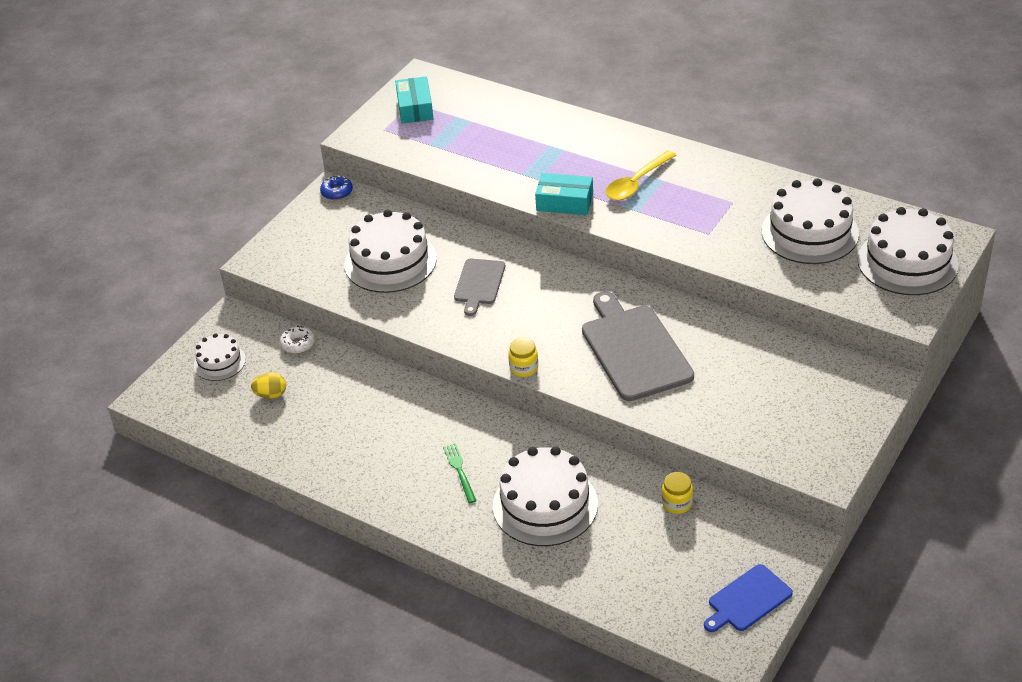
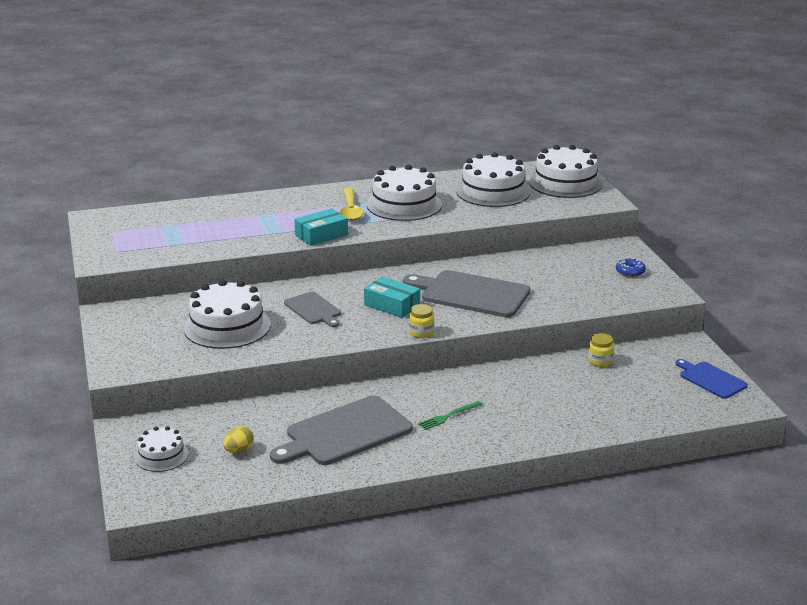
camera: 50 degrees left, 15 degrees down
(298, 344) = (209, 415): white donut -> none
(337, 192) = (113, 311): blue donut -> blue donut (630, 272)
(362, 431) = (345, 433): none -> grey cutting board
(415, 108) = (120, 233): turquoise box -> turquoise box (392, 305)
(459, 471) = (448, 416): green fork -> green fork turned 60 degrees counterclockwise
(545, 505) = (530, 402): white cake -> white cake (404, 205)
(747, 600) = (711, 379): blue cutting board -> blue cutting board turned 135 degrees clockwise

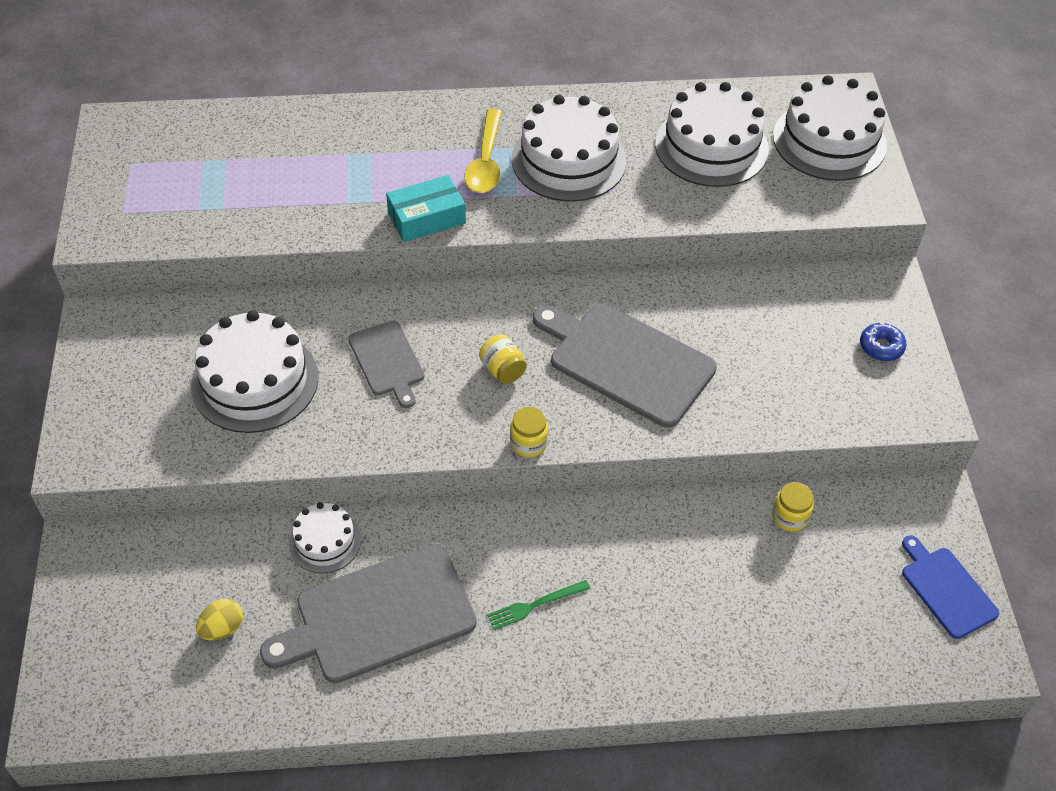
camera: 10 degrees right, 25 degrees up
(161, 455) = (115, 619): white cake -> white cake (325, 541)
(392, 305) = (503, 370): turquoise box -> yellow jar

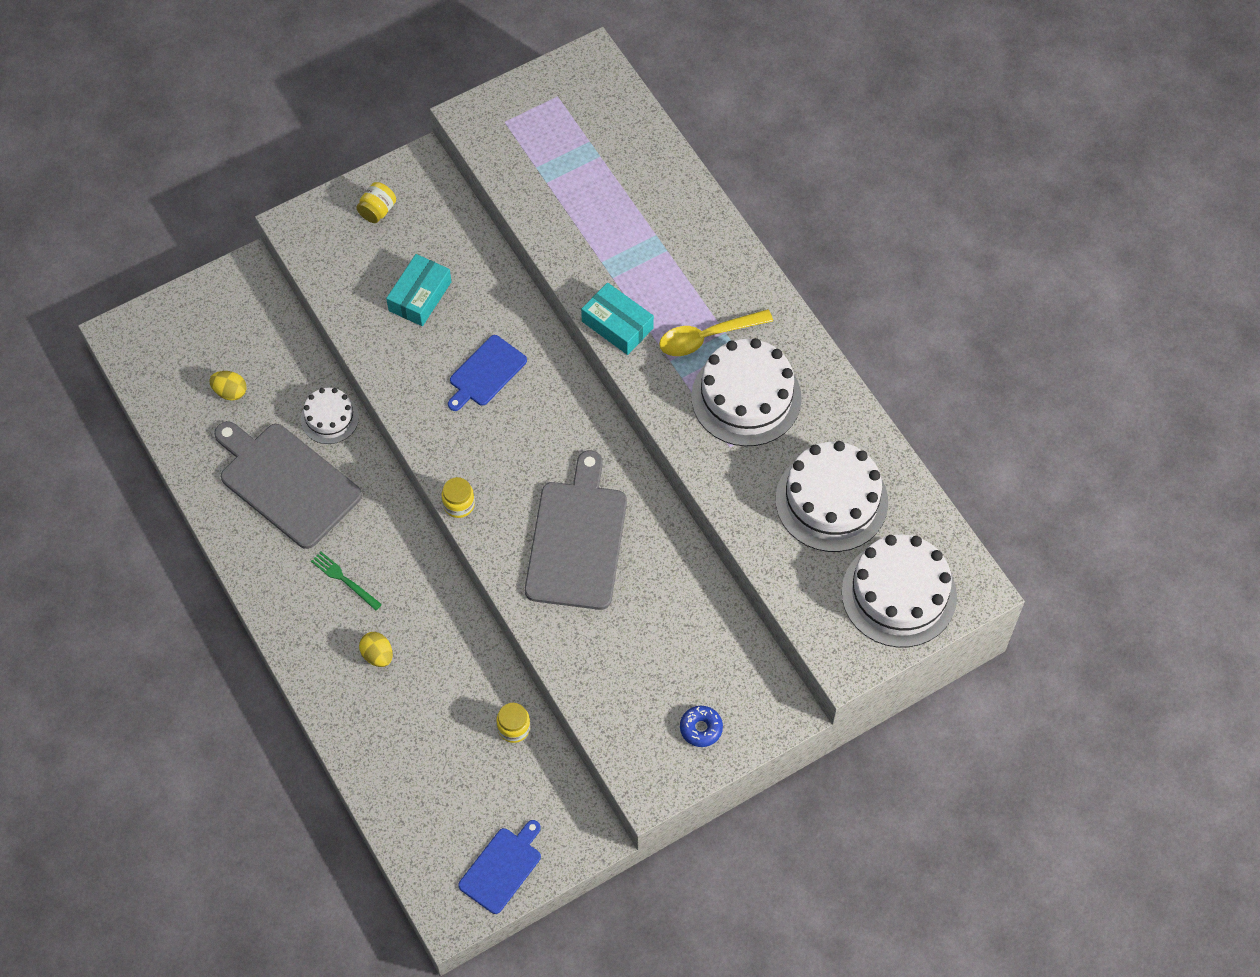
camera: 65 degrees right, 10 degrees up
(255, 381) = (420, 296): white cake -> turquoise box
(387, 361) = (486, 373): grey cutting board -> blue cutting board
(503, 370) = (520, 455): yellow jar -> yellow jar (377, 211)
(645, 608) = (377, 655): none -> yellow egg

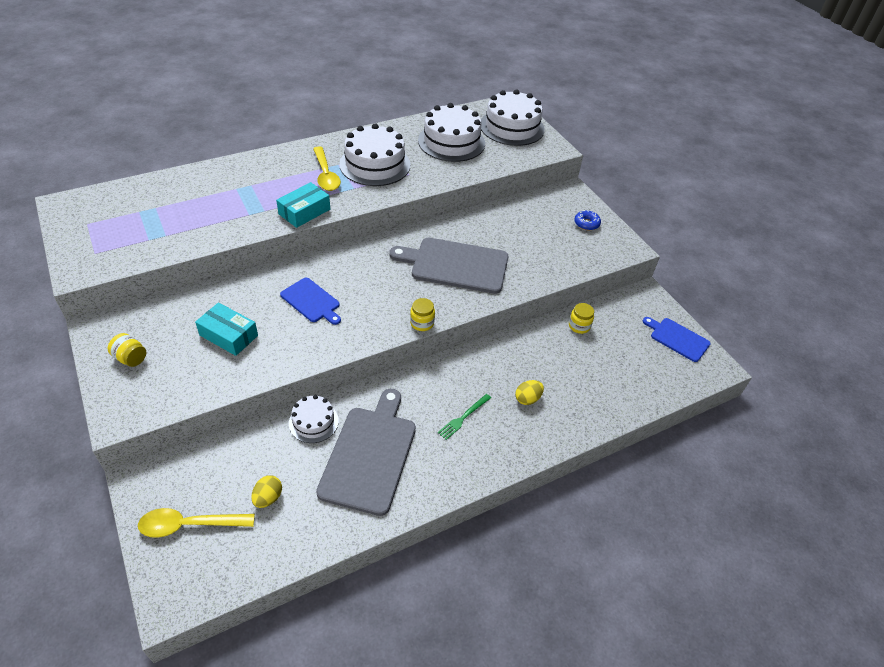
camera: 90 degrees left, 15 degrees down
(198, 329) = (189, 525): none -> yellow spoon
(286, 482) = (370, 455): grey cutting board -> grey cutting board turned 150 degrees clockwise

